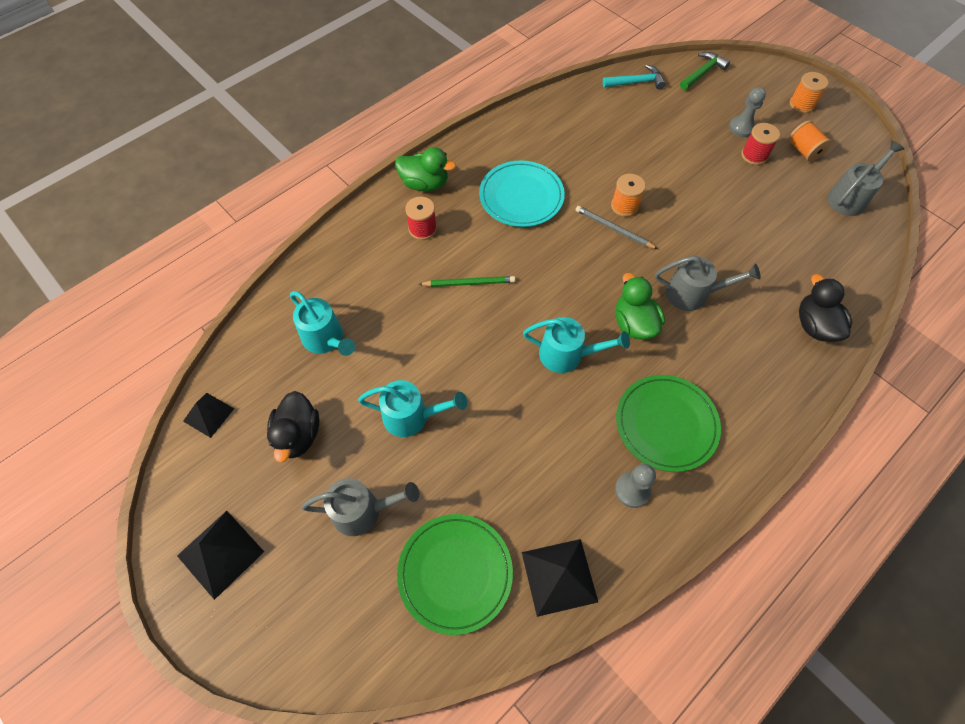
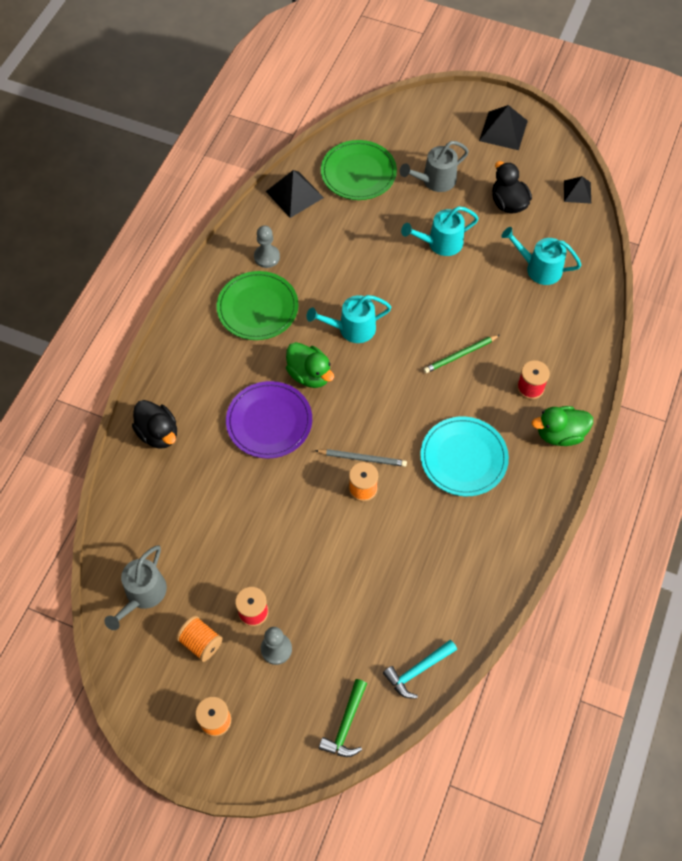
camera: 155 degrees right, 0 degrees up
(693, 294) = (269, 421): grey watering can -> purple plate

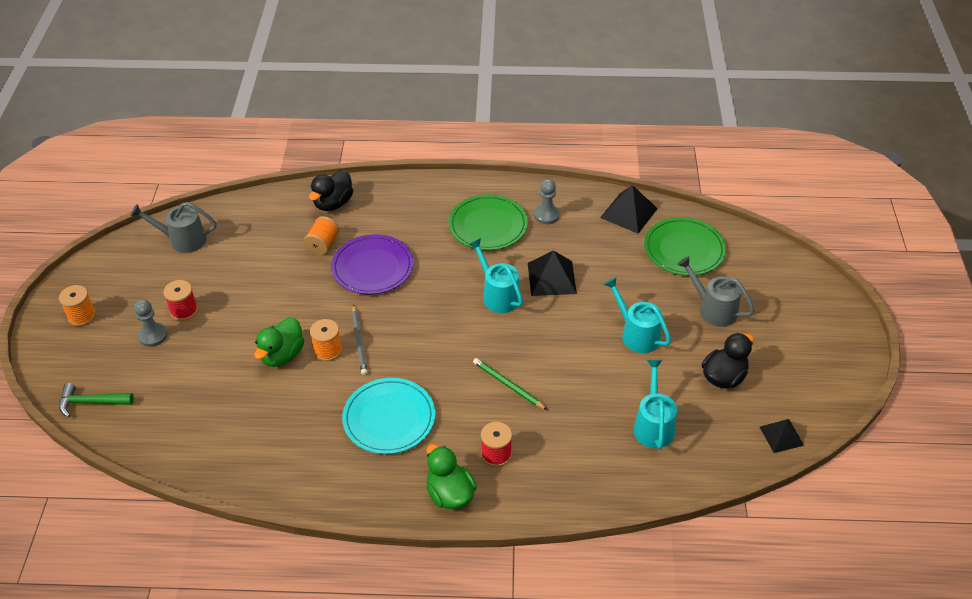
camera: 70 degrees right, 15 degrees down
(201, 642) = (148, 287): orange spool -> orange spool (323, 244)
(309, 375) = (433, 280): green duck -> green duck (282, 355)
(418, 670) = (153, 441): turquoise hammer -> none
(503, 130) = (821, 348): black pyramid -> black pyramid (551, 278)

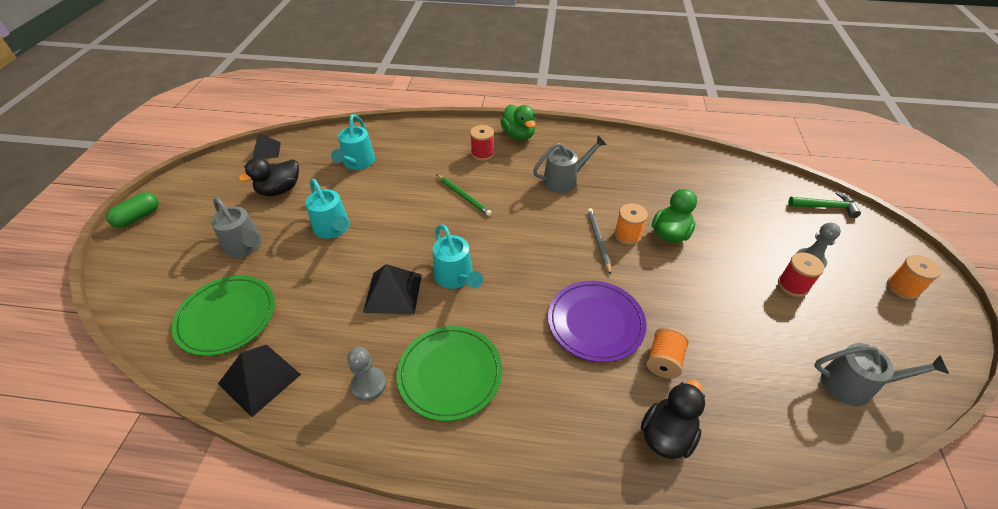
camera: 175 degrees left, 0 degrees up
(389, 418) = (565, 180): turquoise plate -> grey watering can
(850, 332) = (138, 217): none -> green capsule

